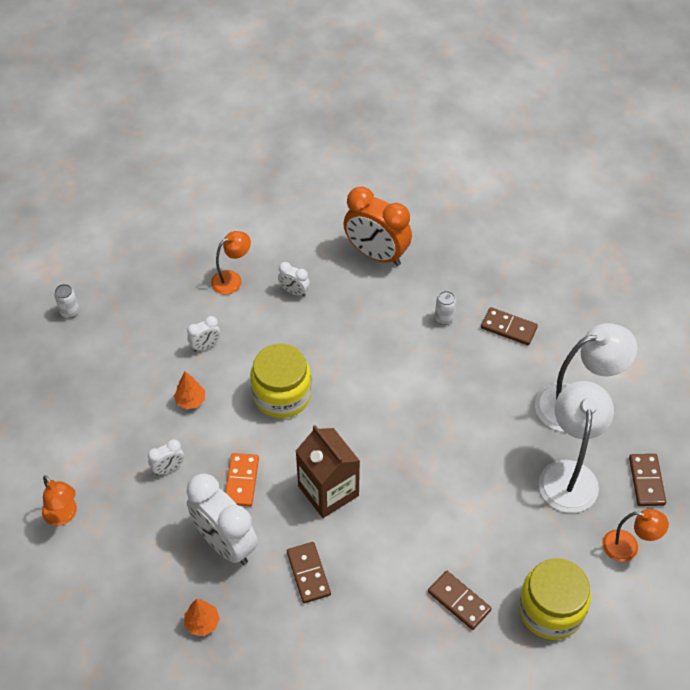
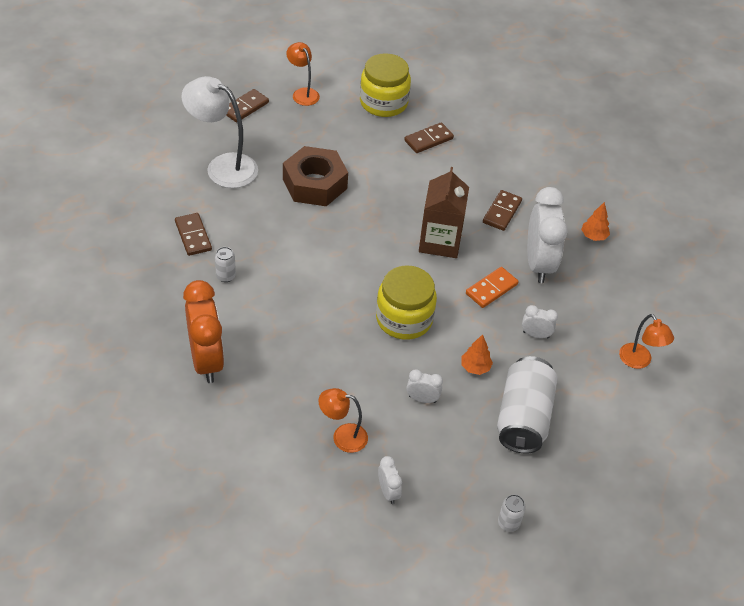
camera: 140 degrees left, 5 degrees down
(63, 516) = (639, 361): orange lamp -> orange lamp turned 150 degrees clockwise
(120, 391) = (523, 418): none -> white can
(294, 291) = (306, 385): white clock -> white clock (388, 492)
(459, 601) = (428, 140): brown domino -> brown domino turned 60 degrees clockwise
(489, 455) = (315, 184): none -> brown nut
(568, 474) = (283, 141): white lamp -> none

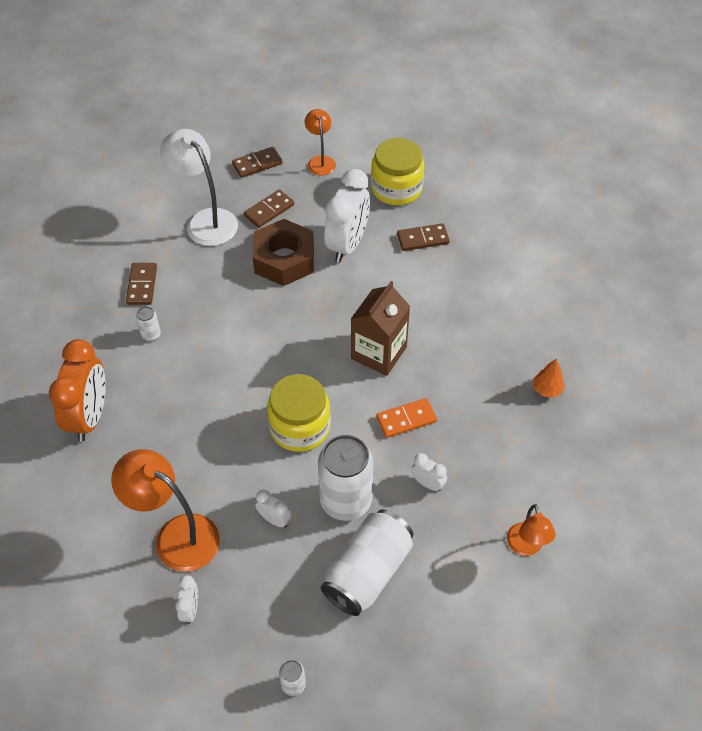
camera: 25 degrees right, 5 degrees up
(342, 436) = (176, 535): orange lamp -> orange lamp, size x1.74
(475, 367) = (345, 501): orange tree -> white can
(502, 212) = (460, 337): brown domino -> brown domino (269, 210)
(538, 264) = (470, 405): white clock -> white clock (347, 244)

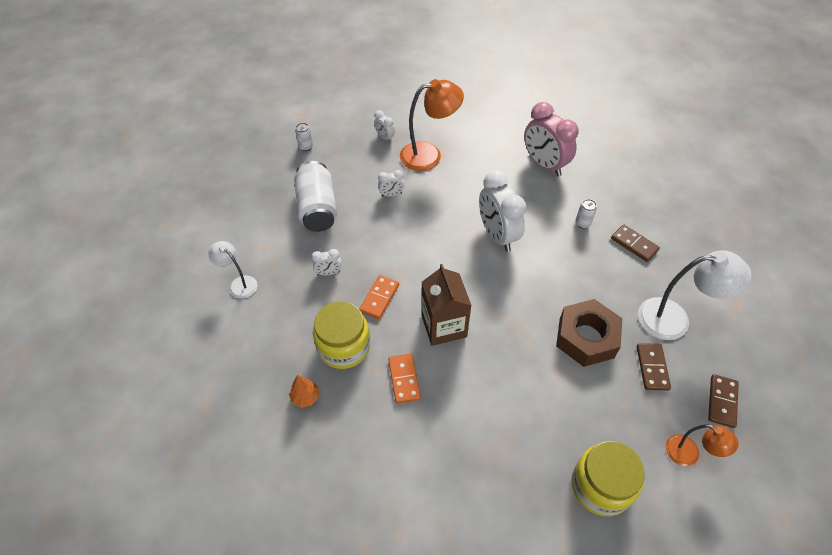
camera: 135 degrees right, 0 degrees up
(89, 417) = (544, 164): orange clock -> pink clock
(300, 427) = (435, 244): yellow jar -> yellow jar (344, 346)
(345, 501) = (365, 229): white can -> none
(347, 244) = (564, 390): white clock -> white clock (497, 235)
(423, 239) = (521, 450): brown domino -> none
(455, 341) = (404, 379): none -> orange domino
(526, 547) = (239, 283): orange lamp -> white lamp

